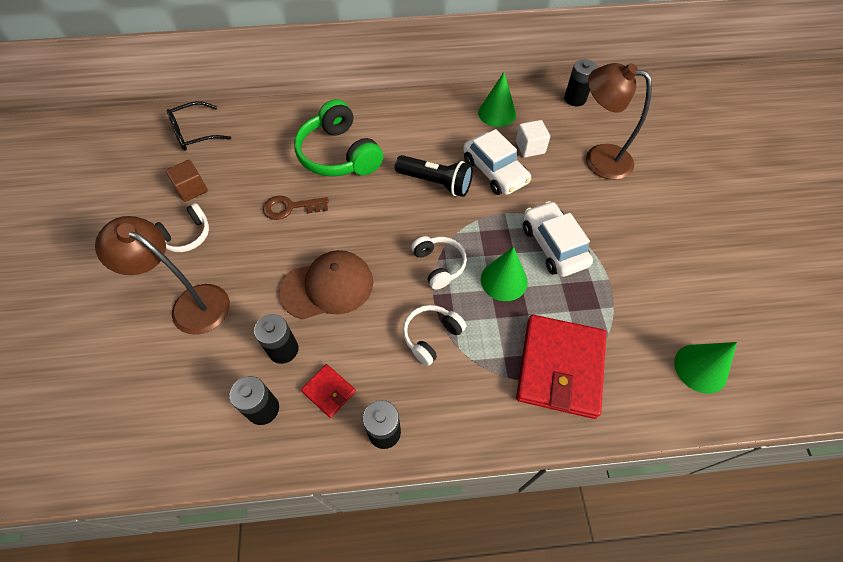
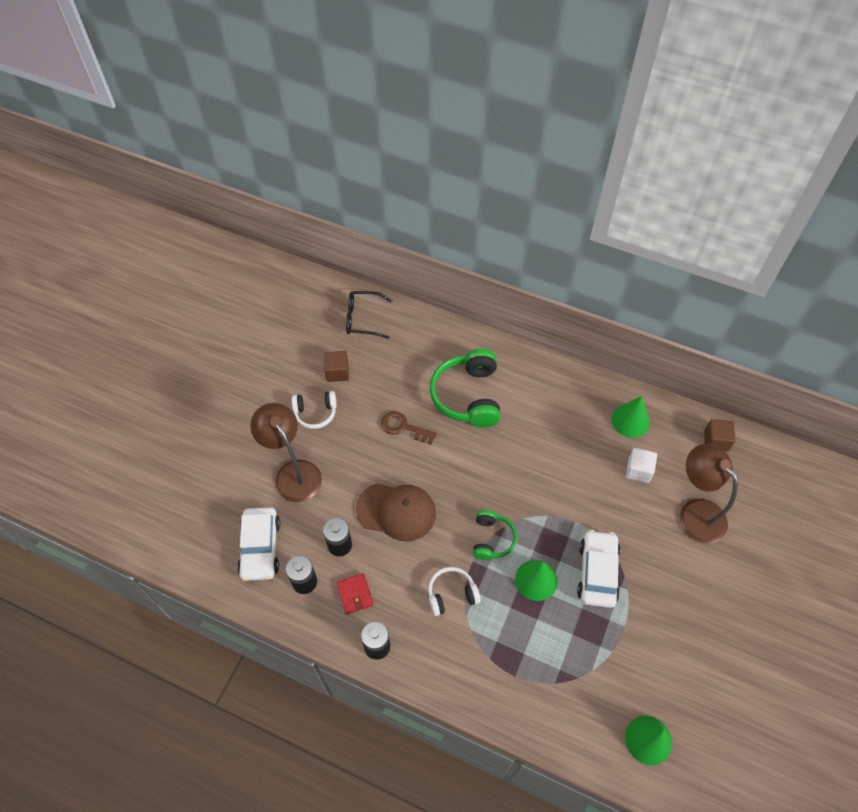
camera: 30 degrees right, 0 degrees up
(436, 183) = (533, 463): black flashlight -> none
(439, 265) = (492, 539): white headphones -> green headphones
(495, 171) = (591, 478): white car -> white car (260, 548)
(560, 367) = (534, 674): red wallet -> none
(575, 99) = (716, 441): black battery -> brown cube

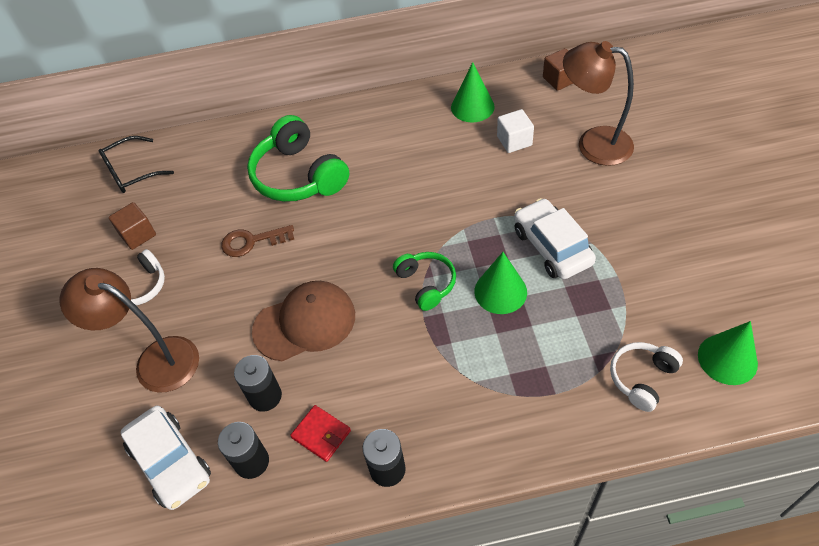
camera: 30 degrees left, 5 degrees down
(451, 594) = (427, 361): white headphones -> white headphones (642, 378)

